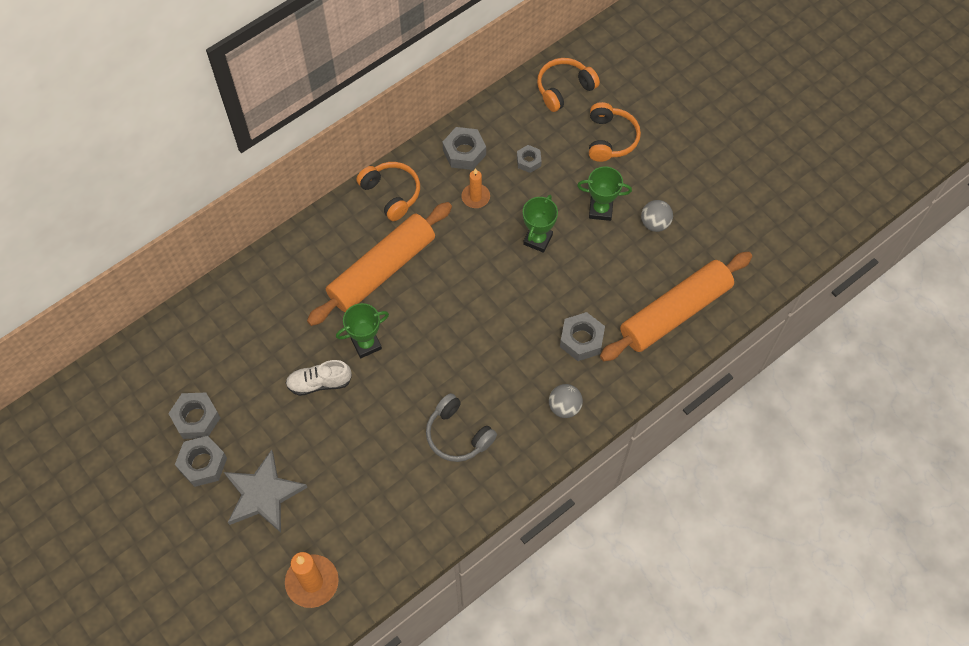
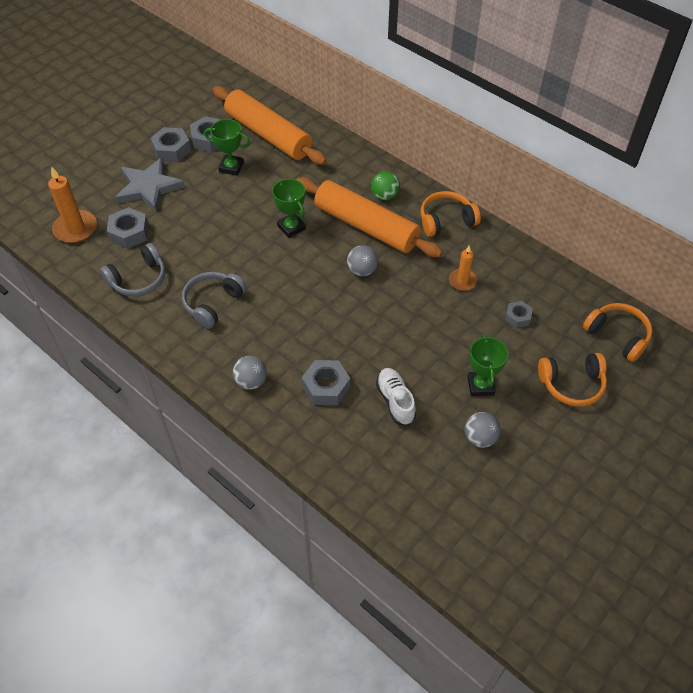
camera: 80 degrees right, 10 degrees down
(319, 383) = (250, 204): white shoe -> white shoe (395, 401)
(341, 244) = (384, 196): none -> green ball
(391, 193) = (446, 220): orange headphones -> orange headphones turned 150 degrees counterclockwise
(408, 511) = (138, 279): none -> grey headphones
(443, 284) = (362, 270): none -> grey ball
(464, 152) = (509, 265): grey nut -> grey nut (129, 233)
(538, 239) = (430, 336): green trophy -> green trophy (231, 167)
(675, 312) = (375, 469): orange rolling pin -> orange rolling pin (268, 135)

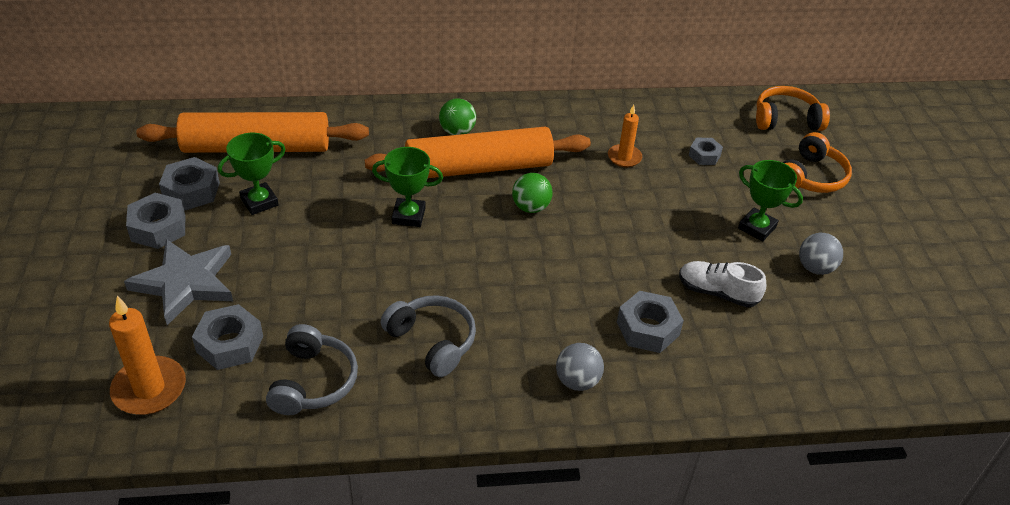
camera: 50 degrees left, 10 degrees down
(213, 303) = (432, 341): grey headphones -> grey headphones turned 150 degrees clockwise
(362, 270) = (531, 207): grey ball -> green ball
(446, 220) = (540, 118): orange headphones -> none

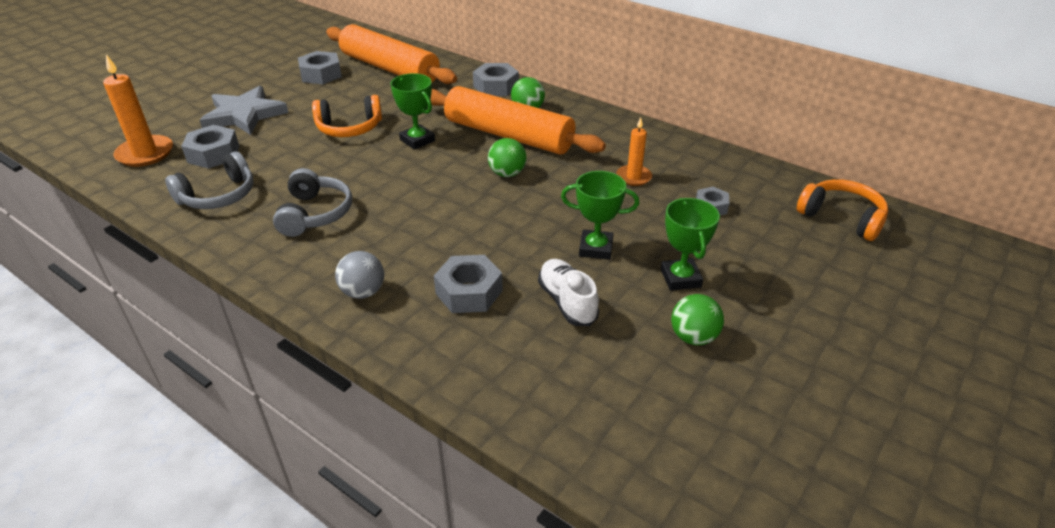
camera: 45 degrees right, 5 degrees down
(158, 228) = (276, 84): grey nut -> grey nut (496, 87)
(259, 202) = (345, 95): green trophy -> green trophy (596, 248)
(810, 177) = (801, 270): orange headphones -> orange headphones (349, 128)
(815, 268) = (693, 337): grey ball -> green ball

